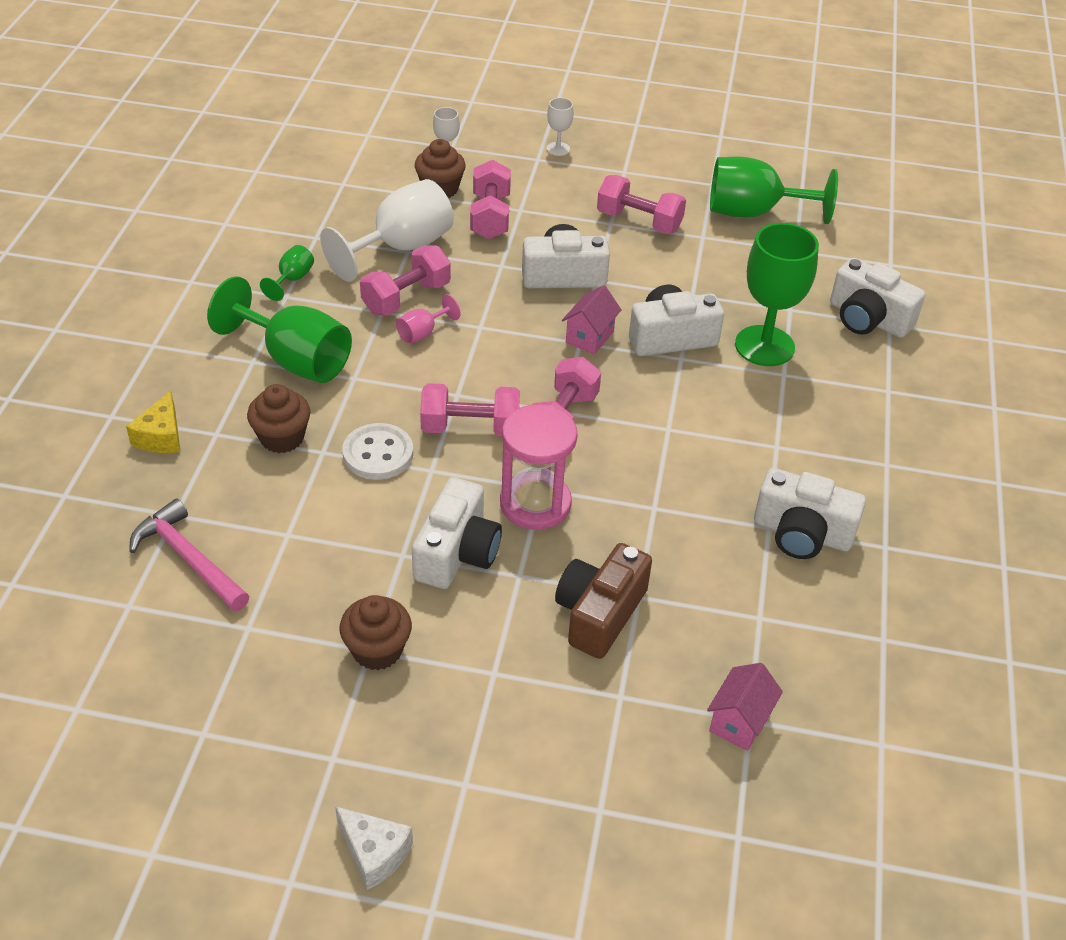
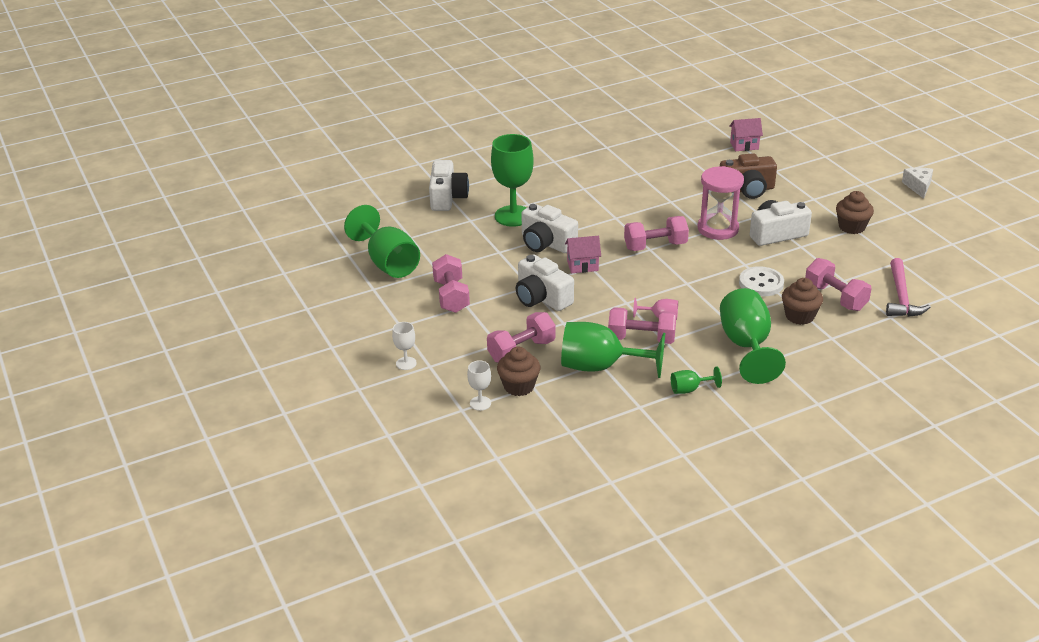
camera: 125 degrees left, 10 degrees down
(161, 436) = (862, 353): yellow cheese -> none
(401, 247) = (600, 367): white goblet -> green goblet
(470, 427) = (702, 267): pink dumbbell -> pink dumbbell (835, 297)
(802, 533) = (629, 165): white camera -> none

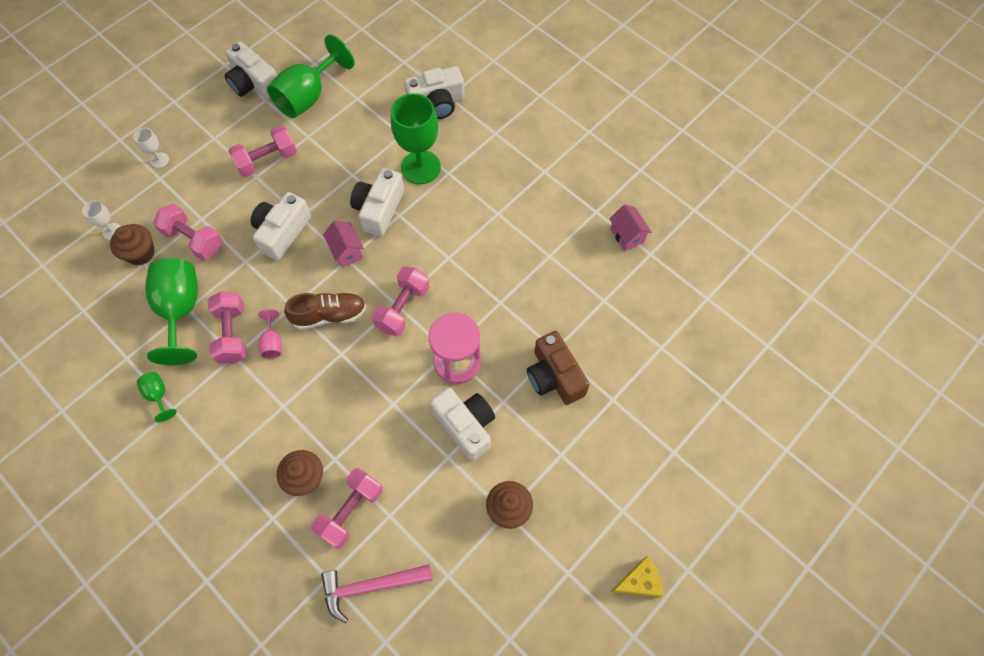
camera: 70 degrees right, 30 degrees up
(346, 293) = (254, 83): none -> white camera
(645, 283) = (329, 315): none -> brown shoe
(655, 246) = (403, 308): pink dumbbell -> pink dumbbell turned 60 degrees clockwise
(744, 145) = (660, 353): pink house -> pink house (627, 236)
(746, 346) = (239, 434): green goblet -> none
(761, 283) = (359, 427): white button -> none
(918, 186) = (639, 581): white cheese -> yellow cheese

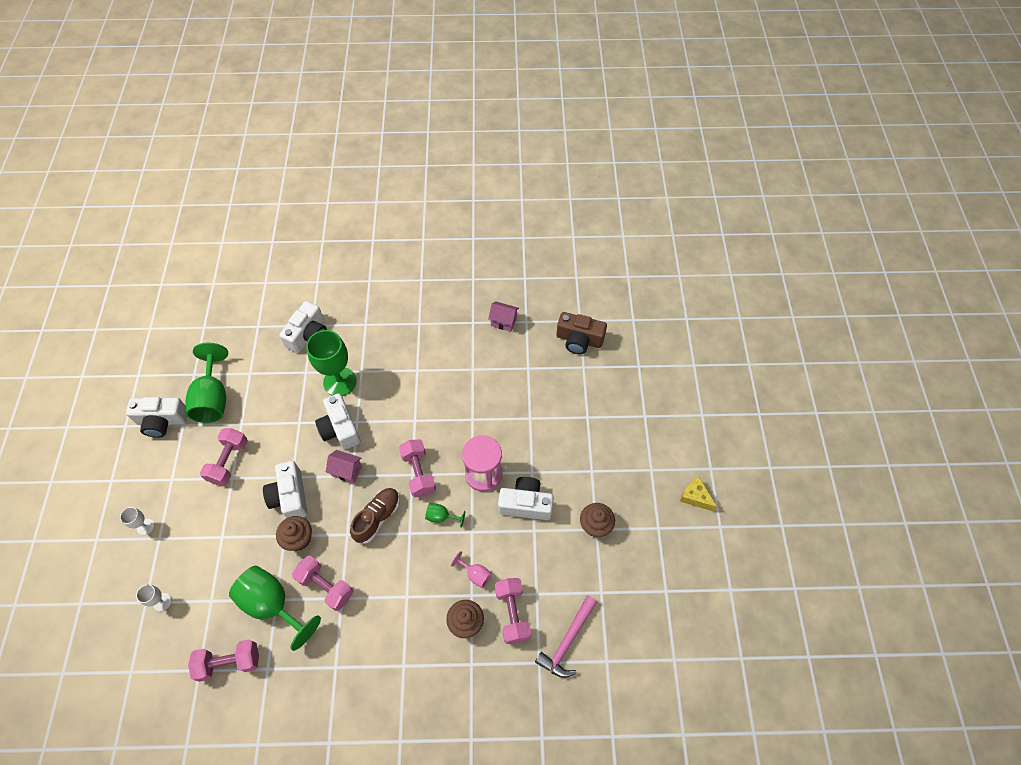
camera: 45 degrees left, 5 degrees down
(140, 253) = (201, 596): brown cupcake -> brown cupcake (298, 539)
(158, 395) = (317, 669): green goblet -> green goblet (441, 517)
(194, 240) = (232, 554): pink dumbbell -> pink dumbbell (229, 662)
(272, 343) = (358, 567): pink goblet -> pink goblet (475, 574)
(554, 376) = (545, 432): brown camera -> brown camera (579, 340)
(639, 581) = (695, 497): yellow cheese -> yellow cheese turned 75 degrees counterclockwise

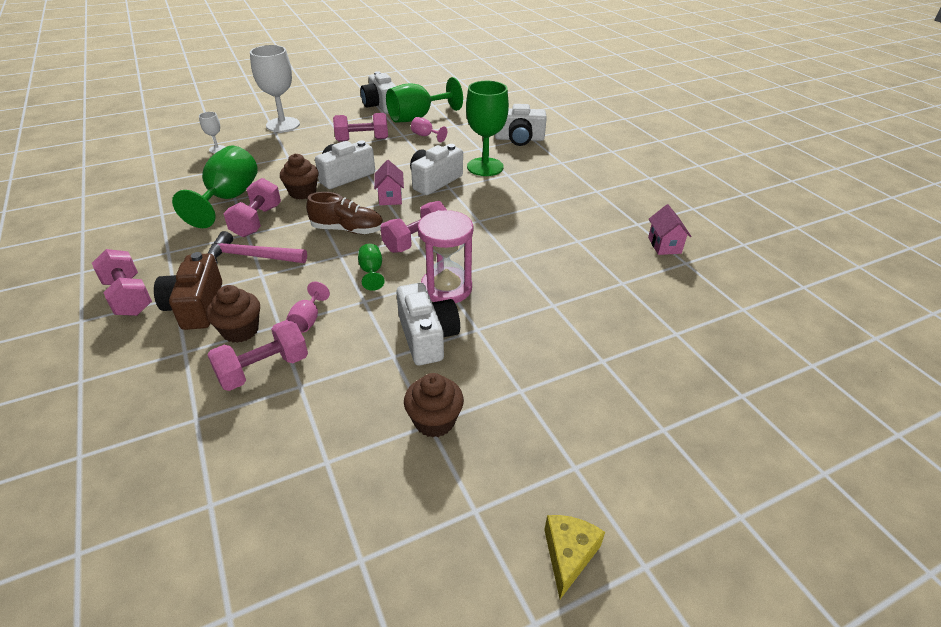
camera: 65 degrees right, 20 degrees down
(145, 527) = (283, 125): white goblet -> white goblet, size x2.16
(229, 662) = (165, 193): pink dumbbell -> pink dumbbell (128, 297)
(255, 405) = (426, 136): none -> pink goblet
(567, 641) = (234, 442): pink hammer -> pink hammer (251, 256)
(579, 340) = (713, 317): brown camera -> brown camera (196, 306)

